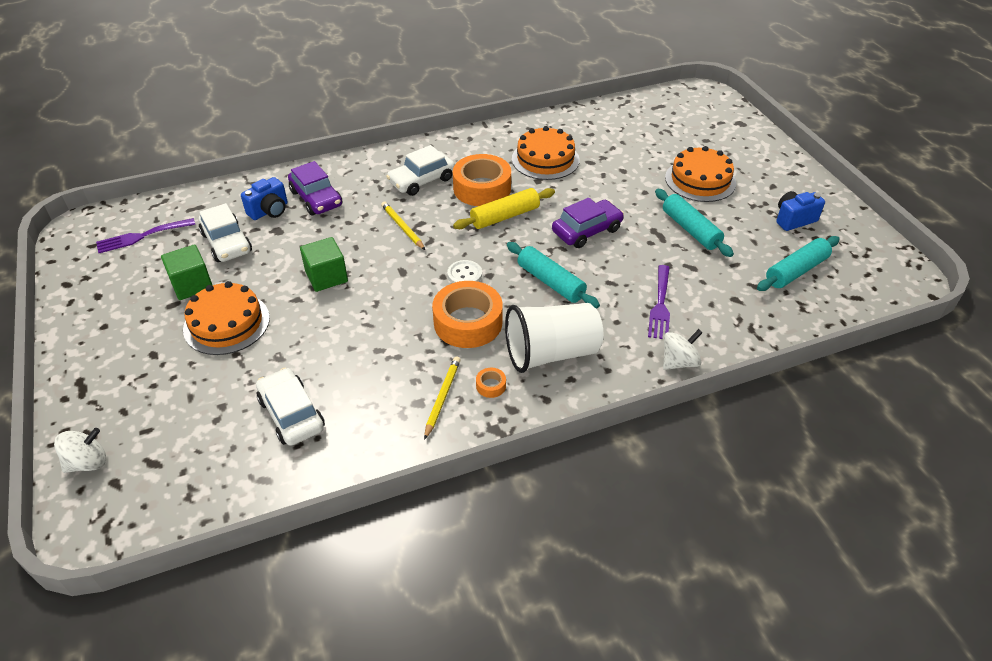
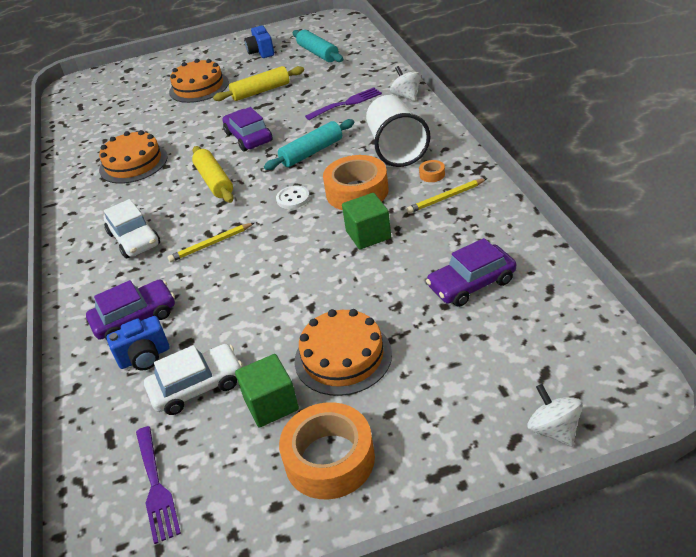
camera: 80 degrees left, 5 degrees down
(269, 211) = (145, 357): blue camera -> blue camera turned 105 degrees clockwise
(291, 414) = (471, 284): white car -> purple car
(326, 277) = (278, 289): green cube -> green cube (368, 235)
(442, 397) = (446, 198): yellow pencil -> yellow pencil turned 45 degrees counterclockwise
(482, 188) = (164, 198): orange tape -> orange tape (329, 459)
(660, 305) = (347, 103): purple fork -> purple fork turned 45 degrees counterclockwise
(690, 229) = (261, 91): turquoise rolling pin -> yellow rolling pin

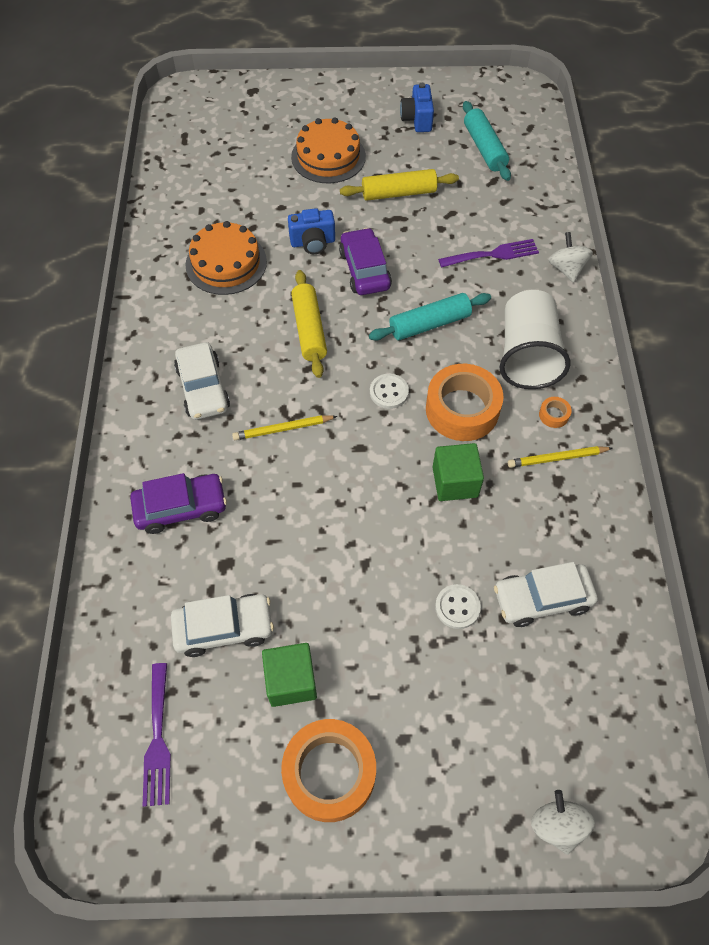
camera: 10 degrees right, 20 degrees up
(145, 357) = (180, 567): blue camera -> blue camera (313, 242)
(343, 357) = (378, 647): orange cake -> none
(402, 310) = (457, 607): none -> white button
(471, 284) = (542, 599): purple car -> white car

